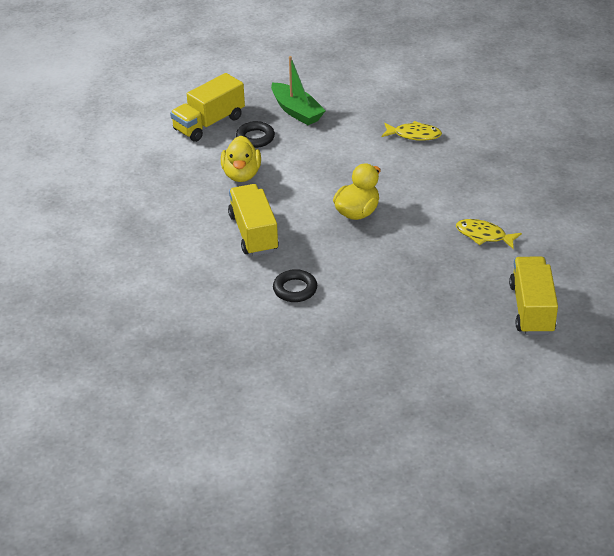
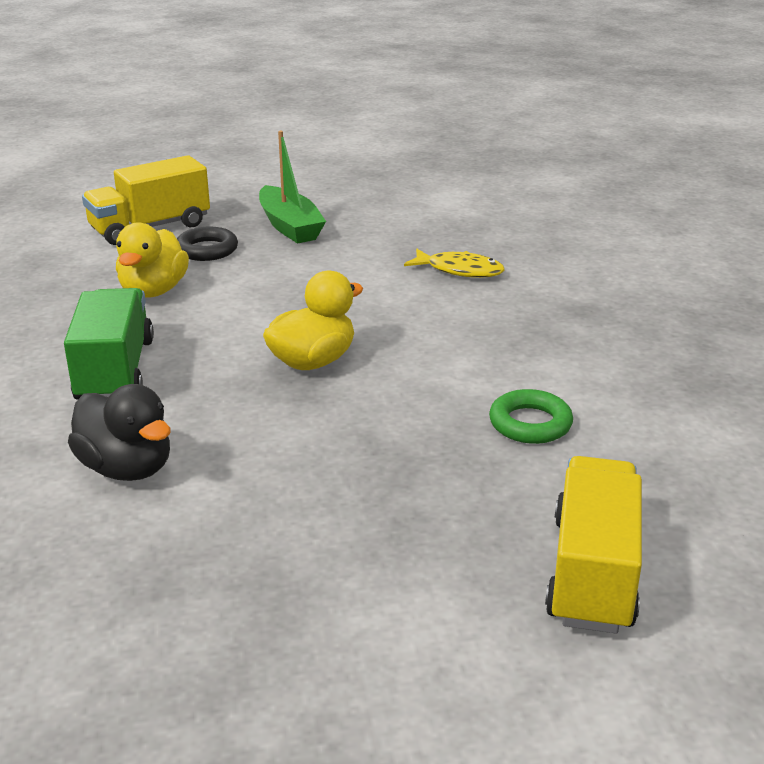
camera: 10 degrees right, 10 degrees down
(253, 233) = (115, 371): yellow truck -> green truck
(295, 289) = (127, 468): black ring -> black duck
(483, 235) = (530, 423): yellow fish -> green ring

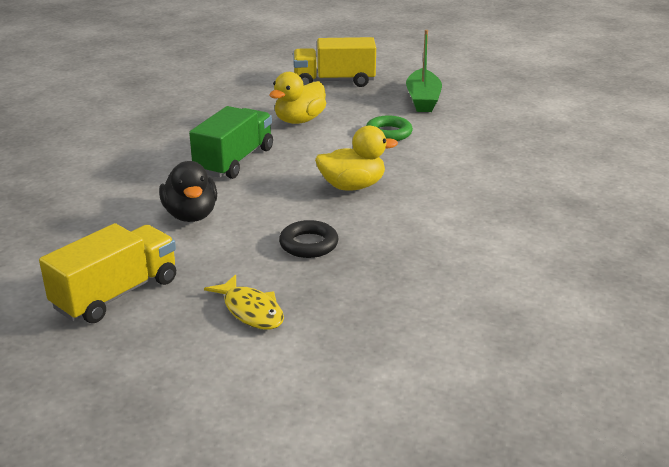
camera: 30 degrees right, 0 degrees up
(207, 250) = (355, 103): black ring -> black ring (308, 244)
(459, 270) = (510, 154): yellow fish -> yellow fish (251, 310)
(530, 423) = (453, 262): green ring -> green ring (388, 133)
(592, 572) = (396, 359): yellow truck -> yellow truck (116, 294)

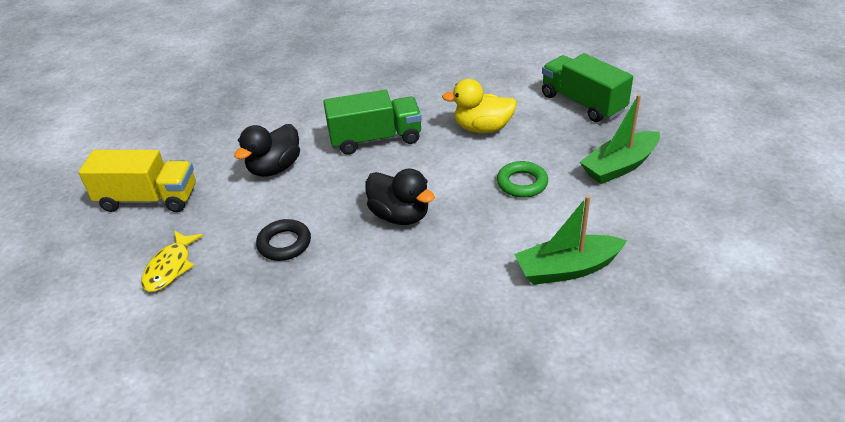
camera: 55 degrees right, 10 degrees up
(334, 81) = (582, 103): yellow truck -> green truck
(352, 186) = (400, 216): yellow duck -> black duck
(499, 154) = (567, 269): none -> green boat

